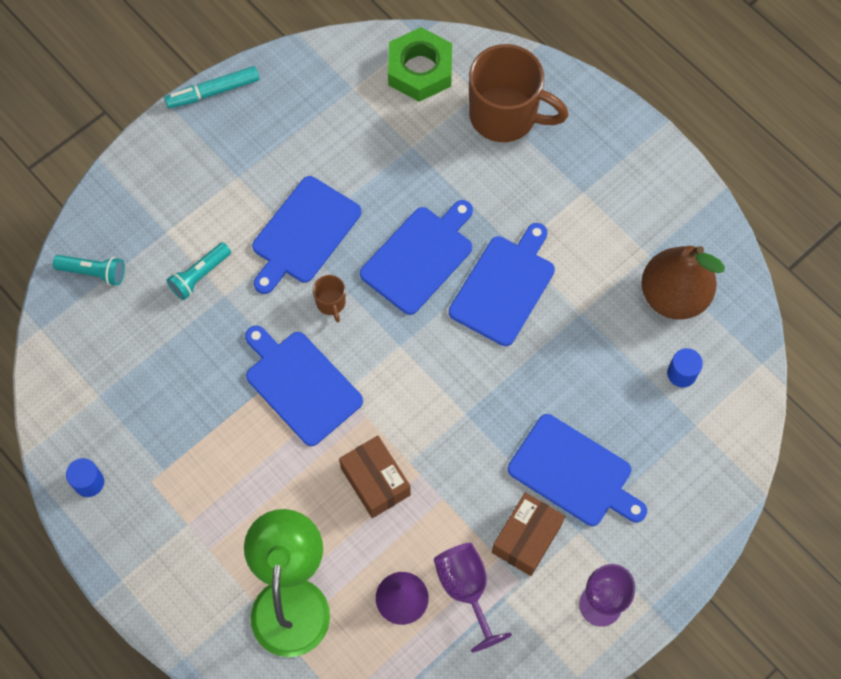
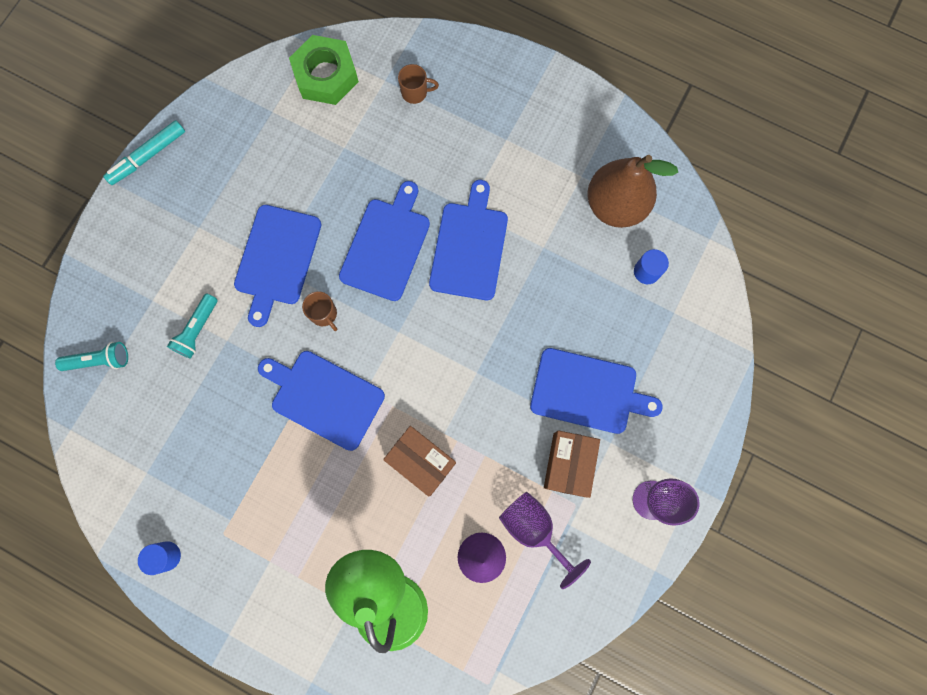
camera: 20 degrees left, 10 degrees up
(505, 115) = (415, 92): brown mug -> brown mug, size x0.42

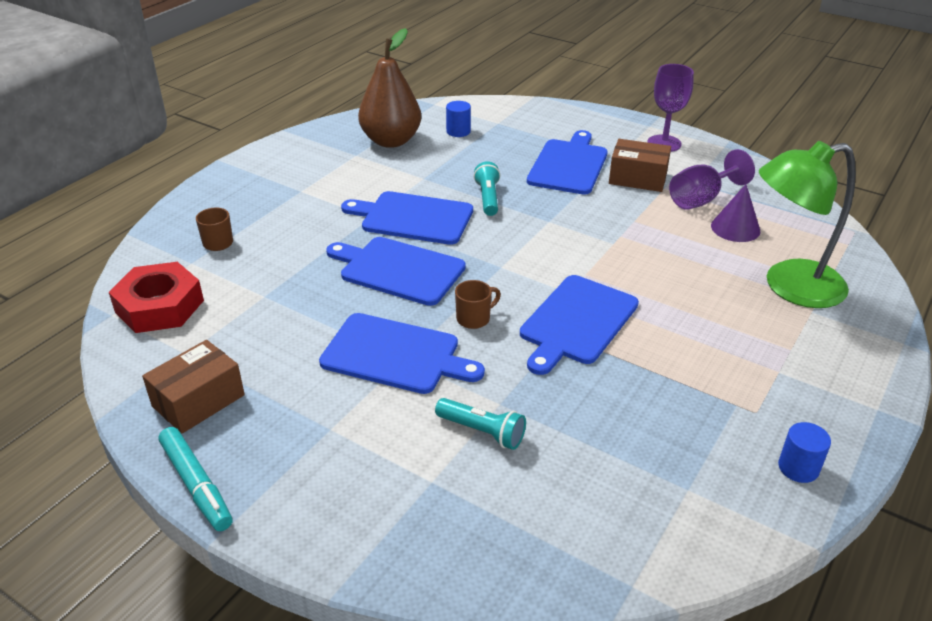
camera: 85 degrees left, 40 degrees down
(99, 360) = (520, 546): turquoise flashlight -> turquoise flashlight (488, 198)
(326, 75) = (159, 306): green nut -> red nut
(421, 461) = (644, 258): brown box -> brown box (198, 401)

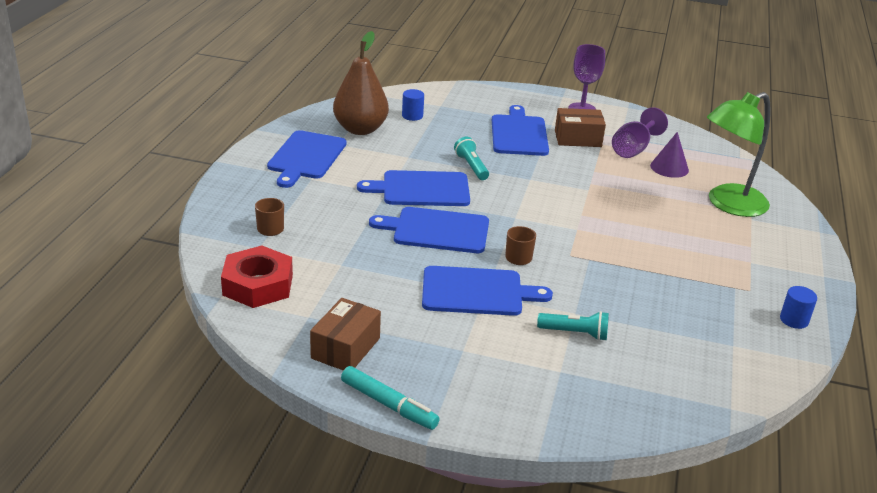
camera: 20 degrees left, 5 degrees down
(577, 322) = (596, 249): blue cutting board -> blue cutting board (306, 157)

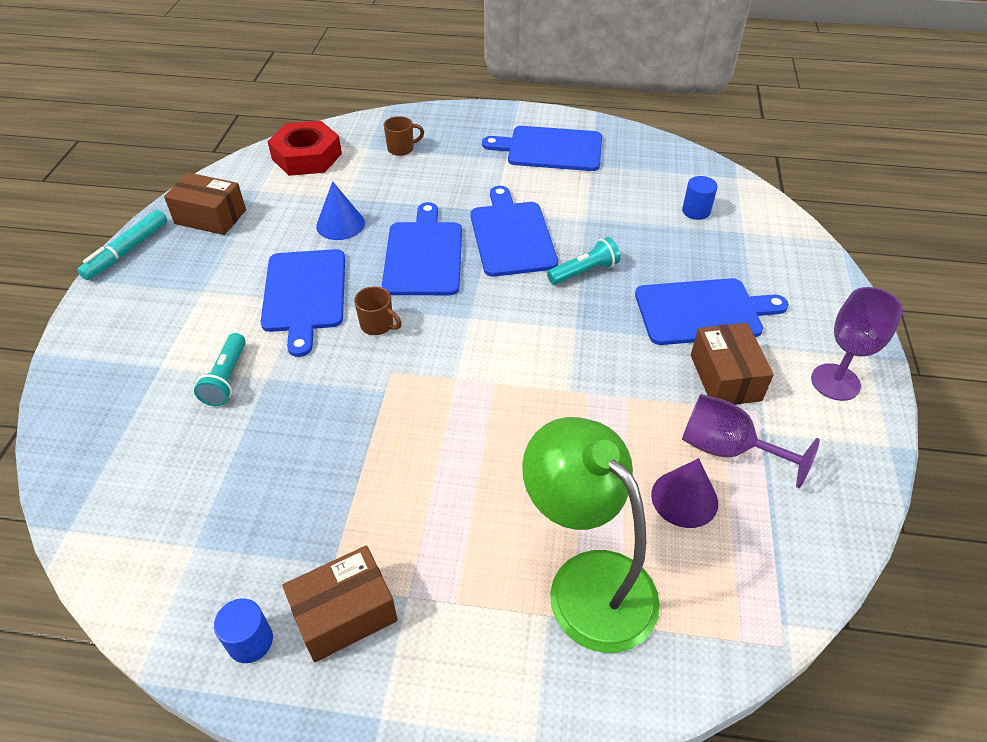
camera: 85 degrees right, 15 degrees up
(360, 129) = (635, 176): brown pear -> none
(382, 269) = (340, 224): none -> blue cone
(767, 284) = (344, 613): none -> brown box

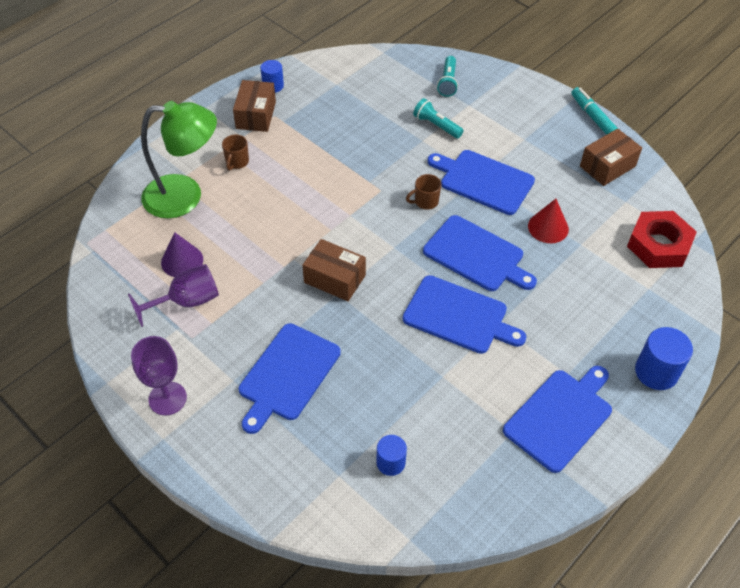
camera: 125 degrees right, 5 degrees up
(340, 224) = (548, 227): blue cone -> red cone
(401, 149) = (632, 309): brown mug -> brown mug (237, 162)
(456, 121) = (656, 372): none -> blue cylinder
(584, 272) = (384, 334): turquoise flashlight -> turquoise flashlight (447, 82)
(725, 377) = (228, 341): brown box -> brown box (335, 279)

